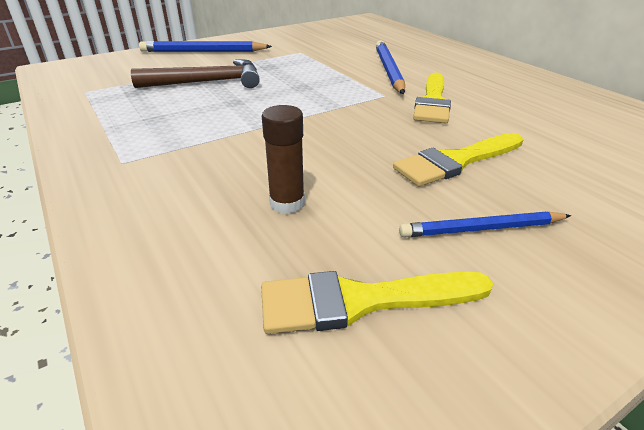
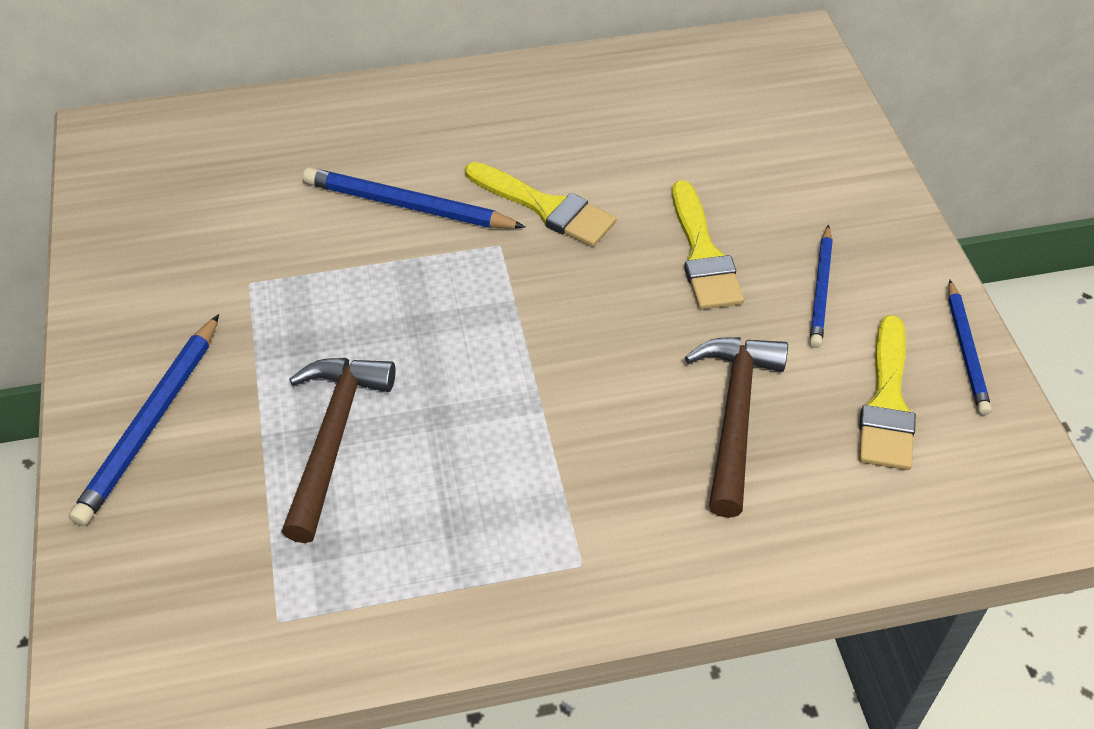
camera: 70 degrees left, 15 degrees up
(287, 203) = (734, 417): brown glue stick -> brown hammer
(502, 370) = (966, 350): none -> blue pencil

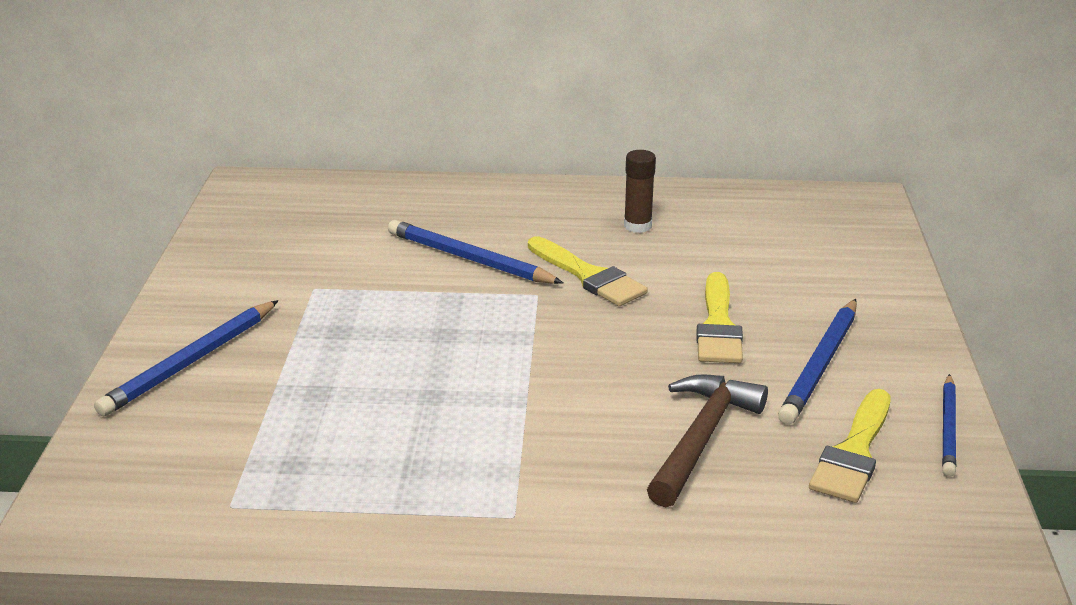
camera: 15 degrees right, 20 degrees down
(333, 439) = (334, 396): brown hammer -> none
(573, 122) = (637, 226): none -> brown glue stick
(821, 290) = (820, 365): blue pencil -> blue pencil, size x1.51

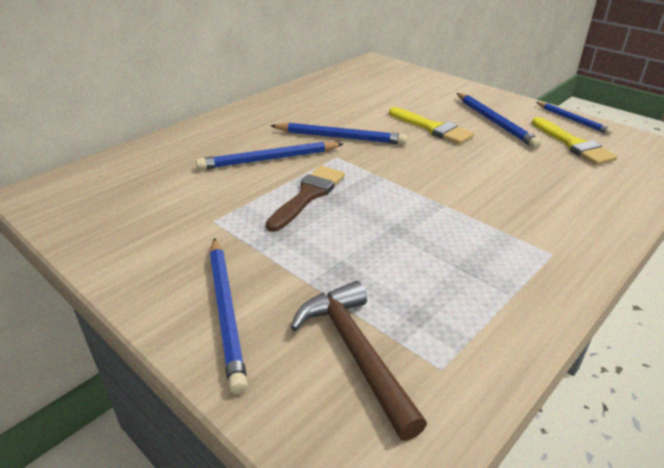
camera: 50 degrees left, 5 degrees up
(428, 315) = (308, 195): none -> brown brush
(588, 276) = (340, 137): yellow brush -> blue pencil
(637, 226) = (313, 108): brown glue stick -> none
(701, 439) = (527, 172): brown hammer -> brown hammer (356, 353)

